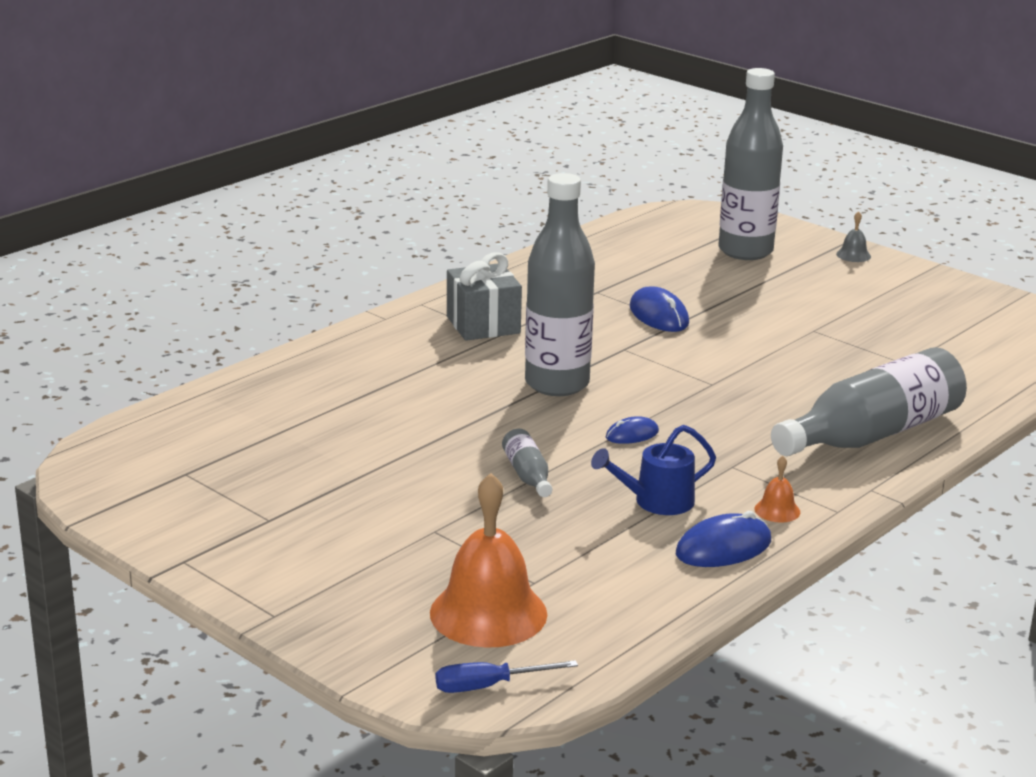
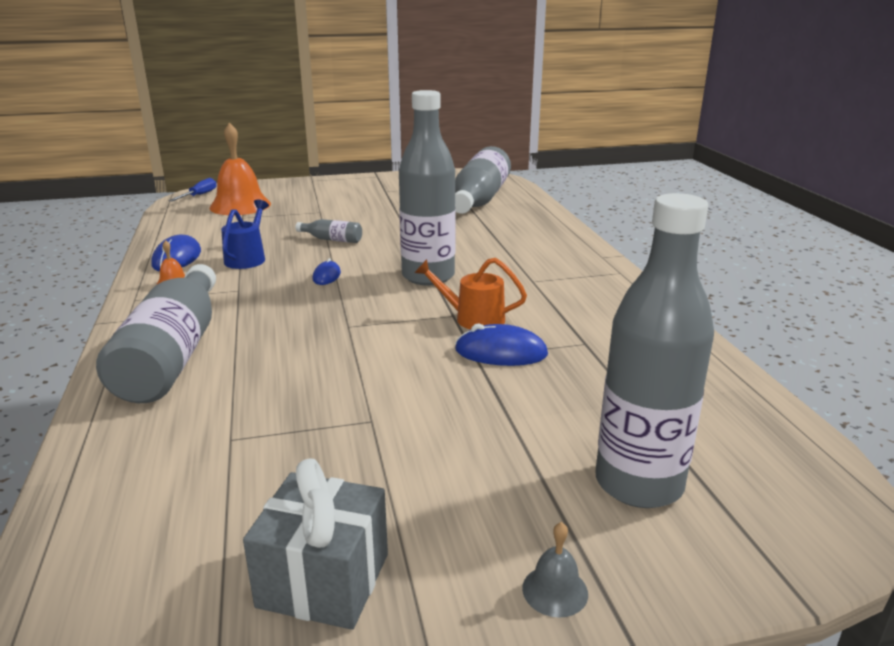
camera: 125 degrees right, 0 degrees up
(239, 433) = (479, 199): none -> grey bottle
(483, 325) = (557, 281): grey gift -> grey gift (324, 580)
(618, 339) = (472, 318): none -> orange watering can

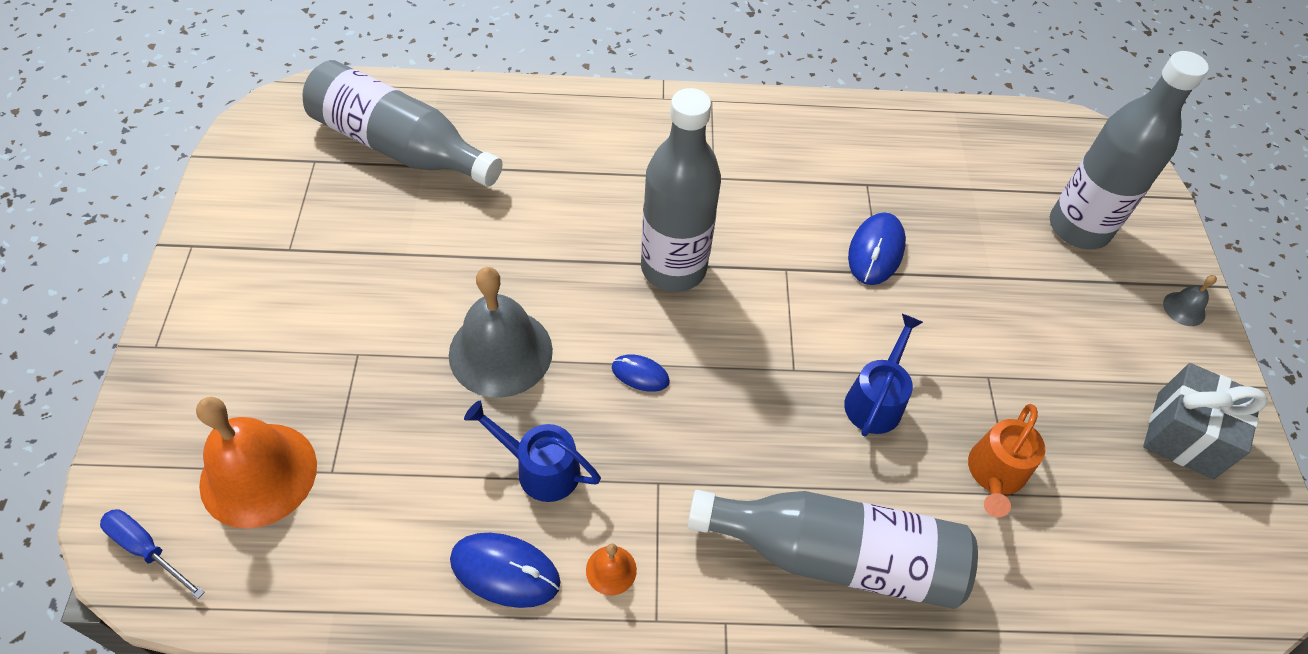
camera: 80 degrees left, 30 degrees up
(327, 362) = (876, 399): none -> blue watering can
(332, 239) = (500, 352): grey bottle -> grey bell
(472, 318) = (798, 254): orange watering can -> orange watering can (994, 475)

